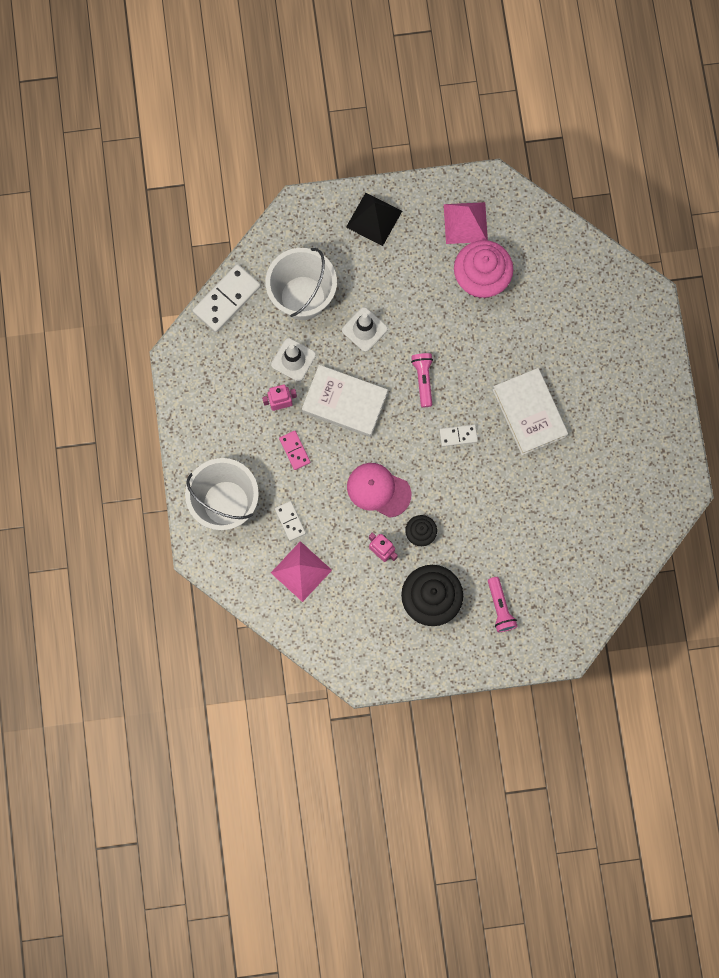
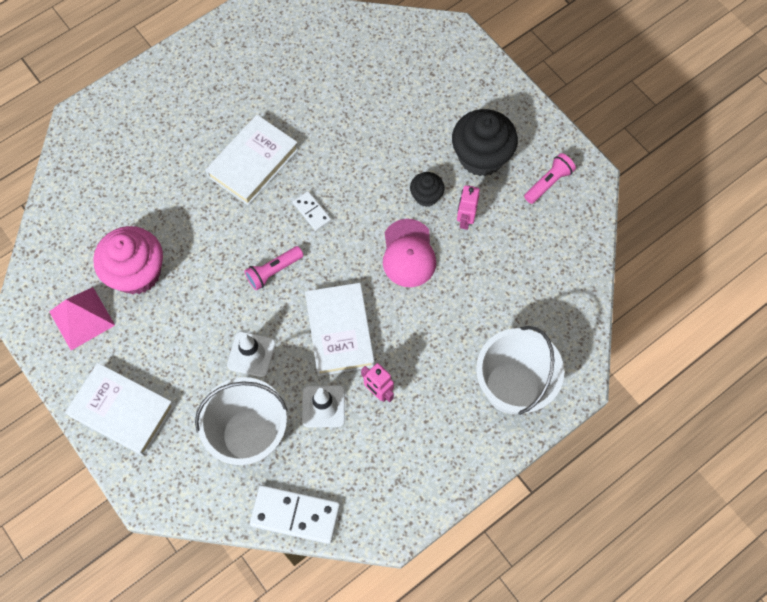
camera: 120 degrees left, 10 degrees down
(290, 521) = (489, 316): white domino -> none
(295, 450) = (417, 351): pink domino -> none
(301, 571) = (530, 280): pink pyramid -> none
(374, 219) = (122, 411): black pyramid -> white book
(500, 607) = (451, 99): pink flashlight -> pink flashlight (548, 183)

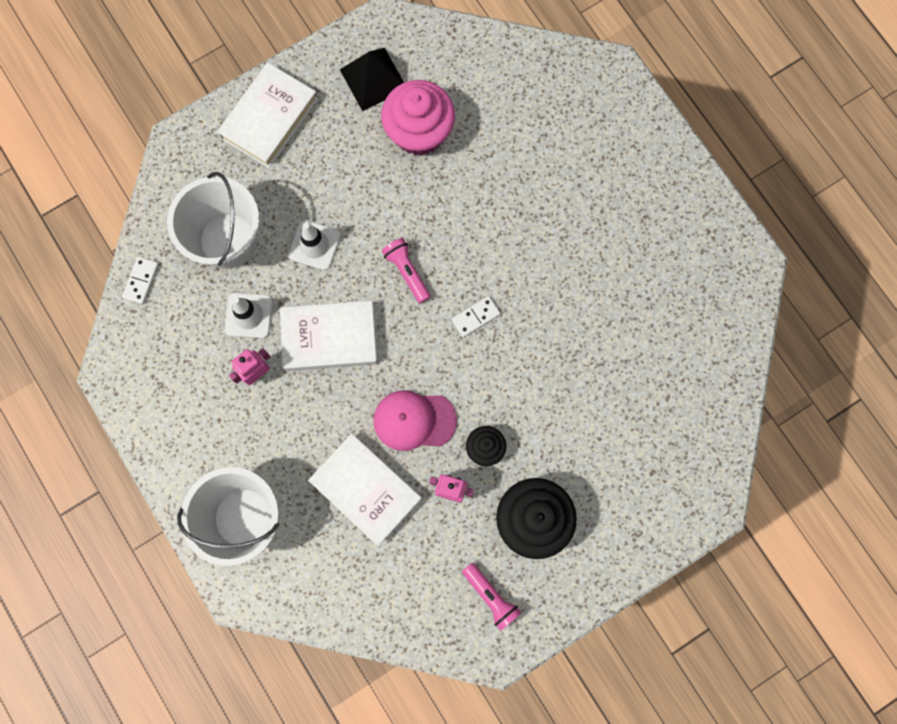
camera: 95 degrees right, 10 degrees up
(81, 318) = (373, 79): pink pyramid -> black pyramid
(253, 163) = (542, 256): white book -> white book (366, 490)
(295, 514) = (141, 281): white domino -> white domino, size x0.54

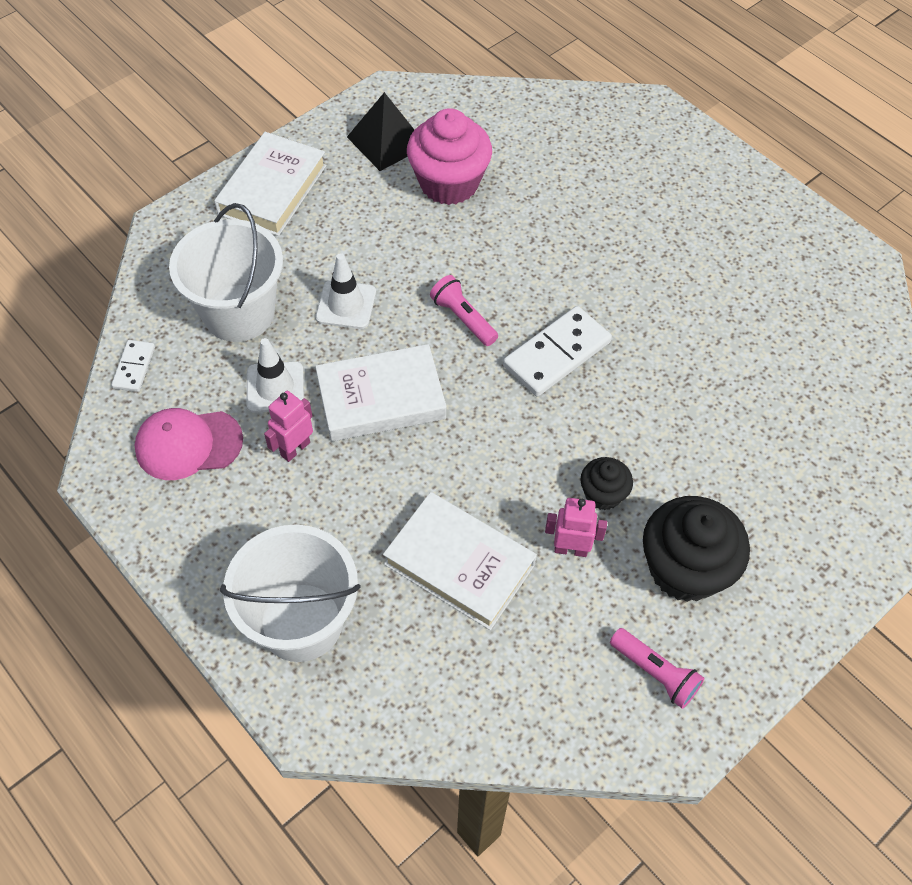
camera: 10 degrees left, 20 degrees down
(414, 420) = (505, 475): pink cap -> pink cap (188, 444)
(475, 317) = (556, 354): white domino -> white domino, size x1.86

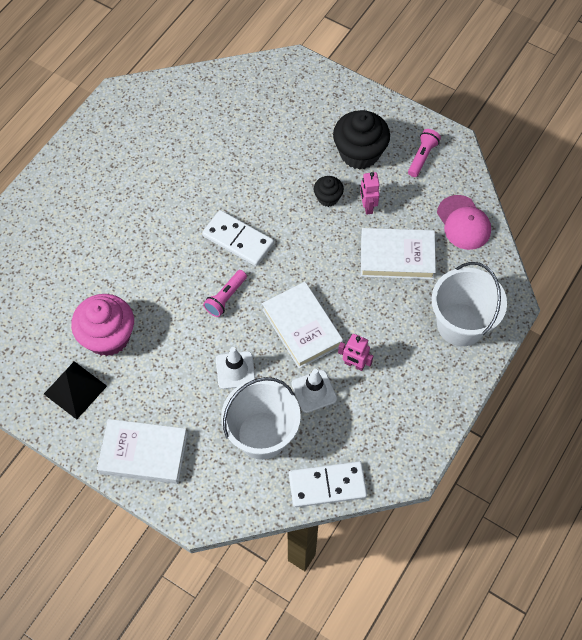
camera: 105 degrees left, 5 degrees up
(134, 367) = (327, 485): white domino -> white domino, size x1.86
(188, 444) = (373, 427): pink cap -> pink cap (463, 223)
(459, 564) = (397, 257): white book -> white book turned 75 degrees clockwise

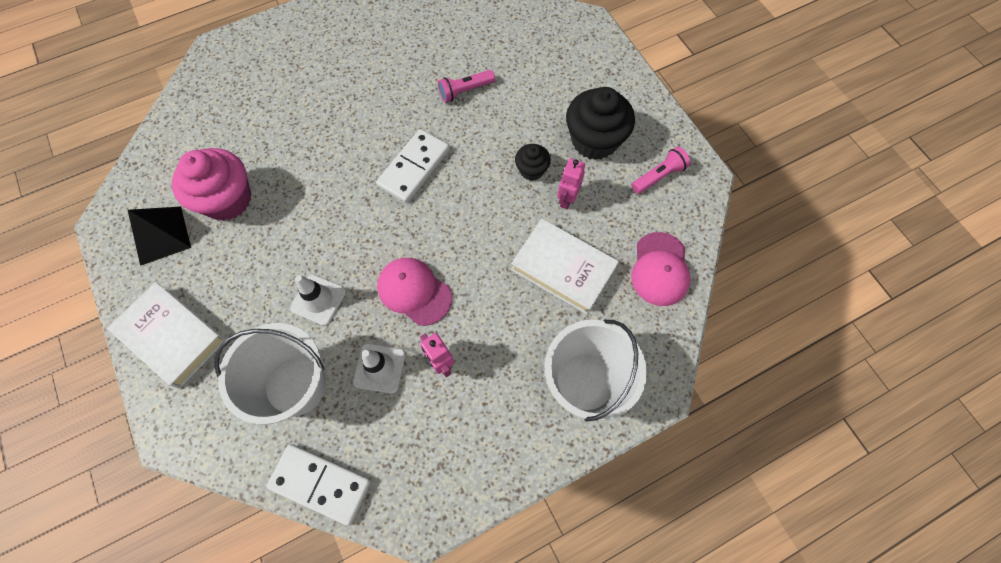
camera: 30 degrees right, 5 degrees up
(225, 297) = (362, 219): pink flashlight -> pink flashlight (465, 91)
(238, 240) = (414, 168): white domino -> white domino turned 60 degrees clockwise
(302, 327) = (414, 291): white book -> pink cap

